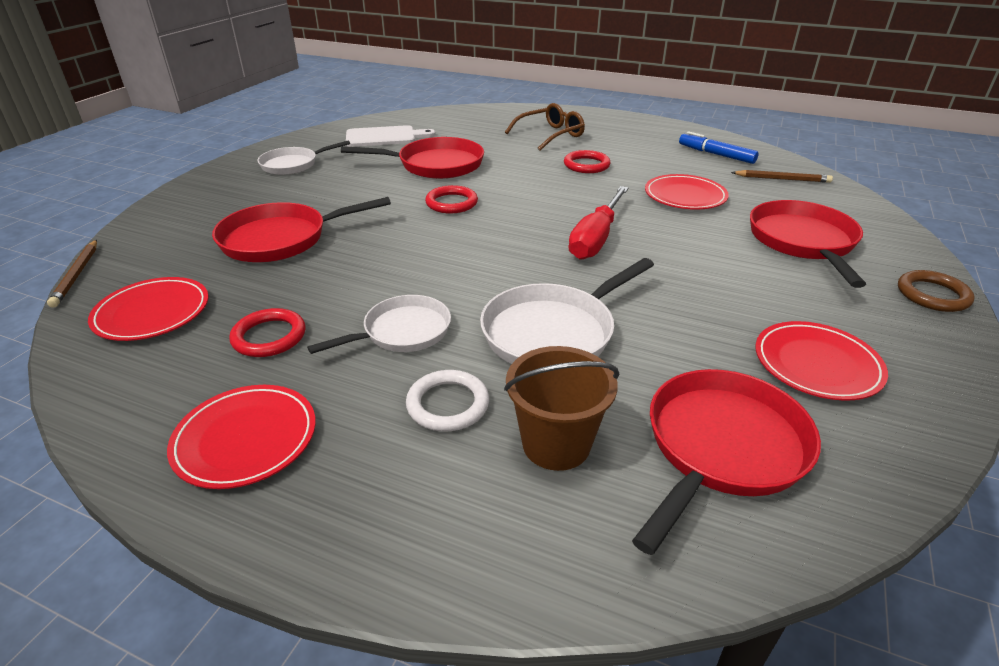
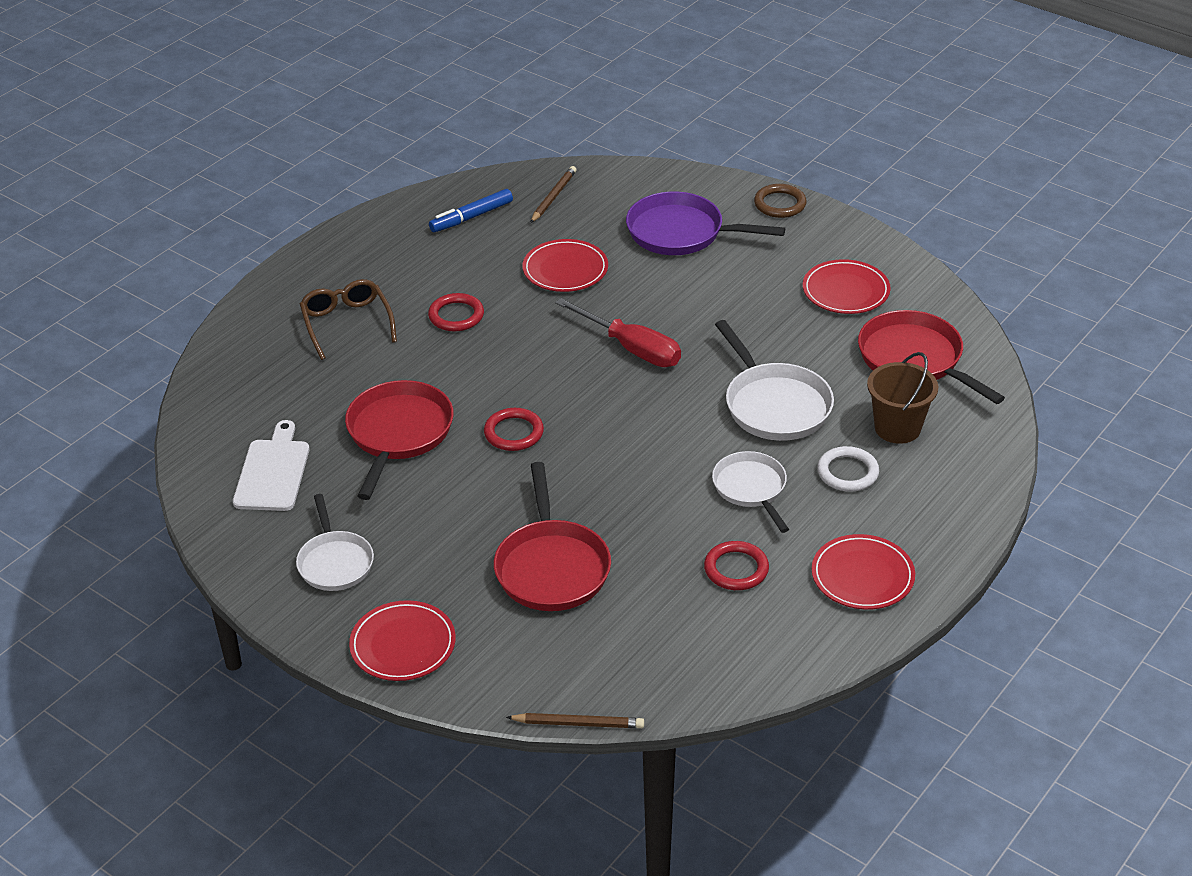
camera: 75 degrees left, 5 degrees up
(152, 313) = (674, 651): red plate -> red plate (403, 645)
(803, 242) = (681, 233): red pan -> purple pan

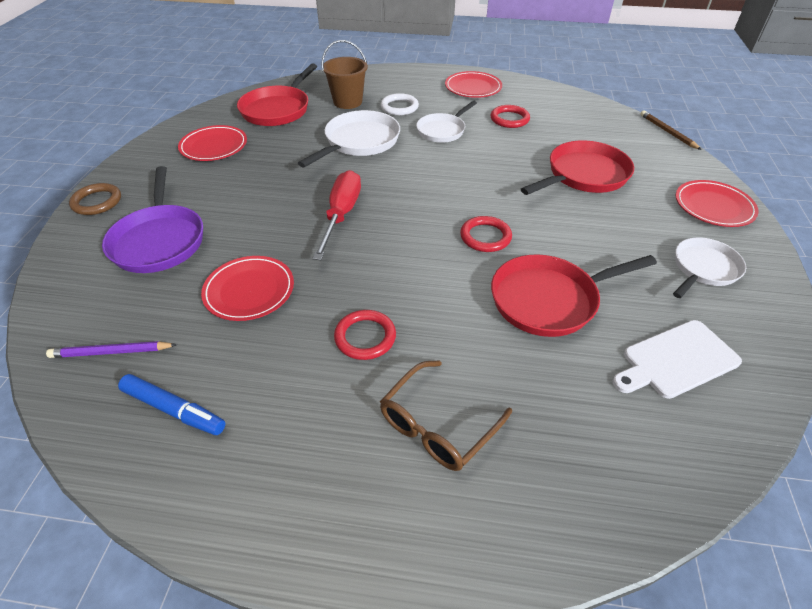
camera: 120 degrees left, 5 degrees up
(553, 197) = (111, 352): brown pencil -> purple pencil

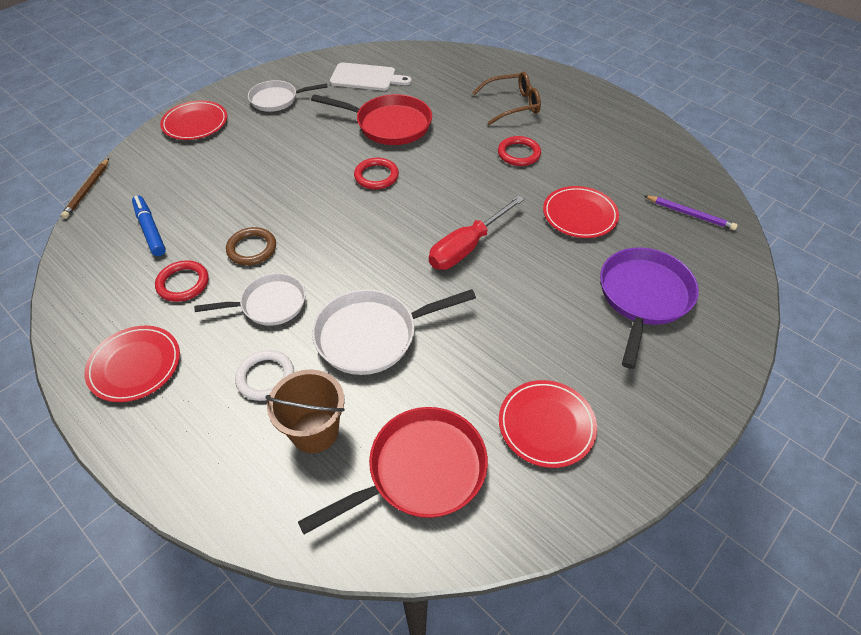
camera: 145 degrees left, 5 degrees up
(97, 202) = (707, 388): brown ring -> brown ring (252, 249)
(174, 409) = (651, 166): blue marker -> blue marker (150, 230)
(583, 175) = (231, 187): red pan -> none

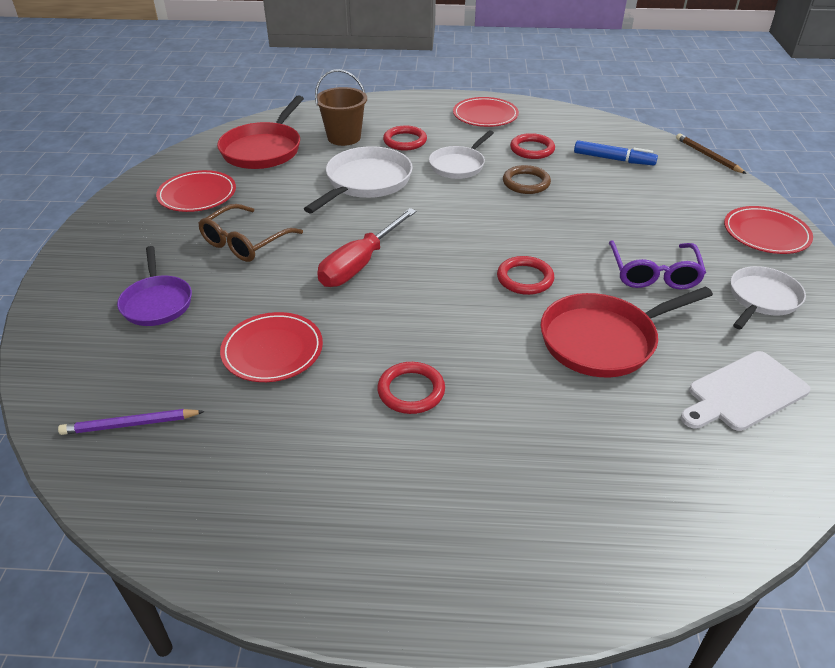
camera: 140 degrees right, 10 degrees down
(265, 377) = (405, 141): white ring -> red ring
(301, 139) = (653, 273): none -> purple glasses
(467, 247) = (360, 264): red screwdriver -> red screwdriver turned 150 degrees counterclockwise
(512, 105) = (504, 473): brown glasses -> brown glasses (245, 242)
(643, 297) = (157, 302): purple pan -> purple pan, size x0.66

